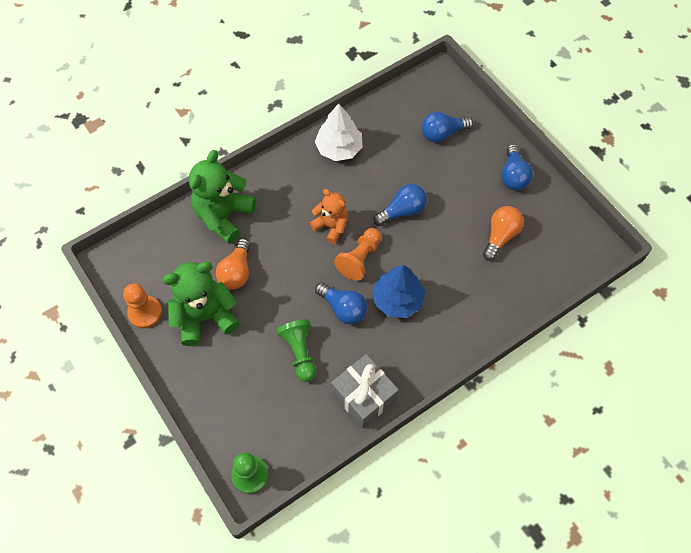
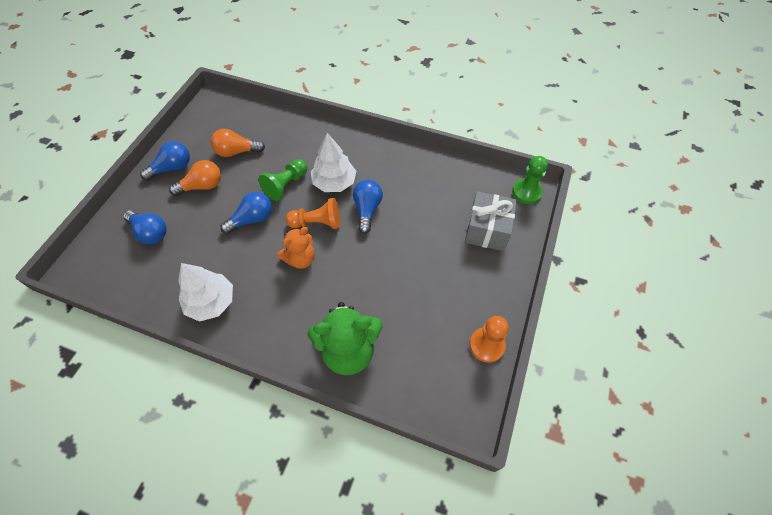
camera: 125 degrees left, 5 degrees down
(205, 317) = (450, 296): green teddy bear -> none
(236, 272) = (394, 300): orange light bulb -> orange light bulb (202, 186)
(300, 352) = (423, 215): green pawn -> green pawn (286, 185)
(331, 226) = (300, 259): orange teddy bear -> orange teddy bear turned 135 degrees counterclockwise
(364, 396) = (421, 164): grey gift -> grey gift (487, 230)
(397, 299) = (334, 182): blue tree -> white tree
(402, 211) = (252, 219): blue light bulb -> blue light bulb turned 120 degrees clockwise

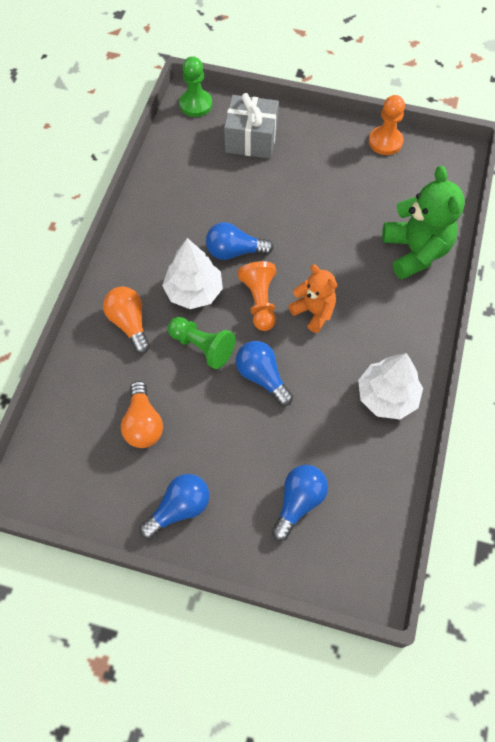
camera: 95 degrees left, 5 degrees up
(172, 168) = (179, 508): blue light bulb -> blue light bulb turned 90 degrees clockwise
(202, 186) = (211, 455): orange light bulb -> orange light bulb (129, 323)

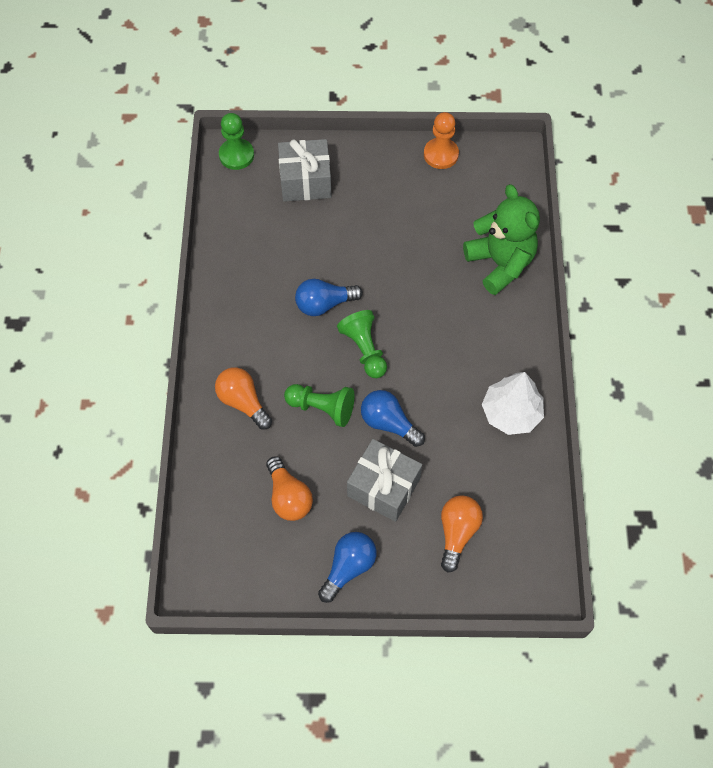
camera: 15 degrees left, 0 degrees up
(194, 291) = (297, 354): white tree -> none
(238, 437) = (383, 487): none -> grey gift
(260, 302) = (364, 349): orange pawn -> green pawn
(298, 502) = (457, 533): blue light bulb -> orange light bulb
(314, 312) = (419, 347): orange teddy bear -> none

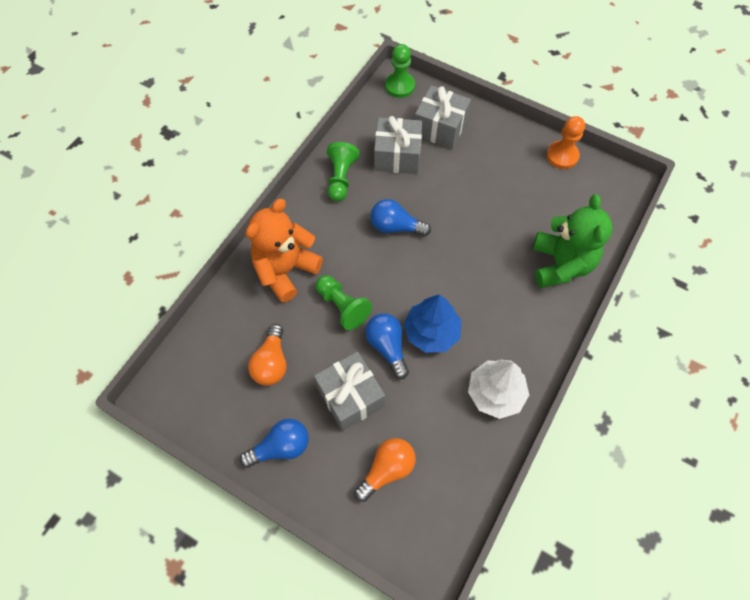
camera: 30 degrees right, 0 degrees up
(243, 402) = (285, 270): orange light bulb -> orange teddy bear
(280, 231) = (397, 156): none -> grey gift
(364, 349) = (405, 278): green pawn -> green pawn (341, 178)
(420, 388) = (431, 332): none -> blue tree

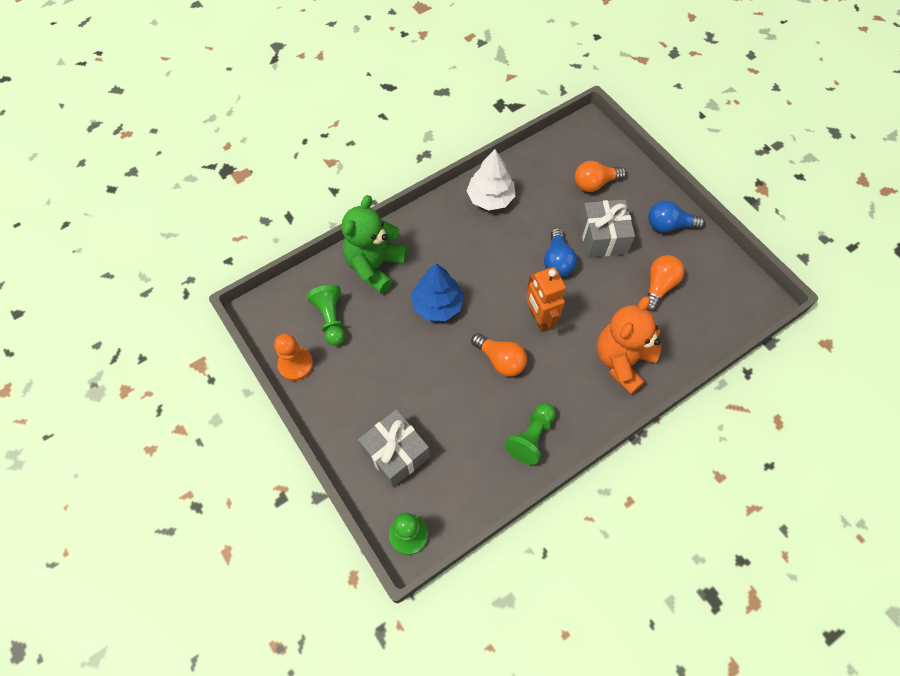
camera: 155 degrees left, 0 degrees up
(285, 270) = (622, 361): orange teddy bear -> orange teddy bear turned 150 degrees clockwise
(342, 306) = (582, 307): green pawn -> green pawn (331, 319)
(378, 278) = (539, 319): none -> orange robot
(395, 227) = (500, 360): blue light bulb -> orange light bulb
(397, 156) = (460, 438): grey gift -> none
(431, 332) = (516, 257): blue tree -> blue tree (437, 305)

